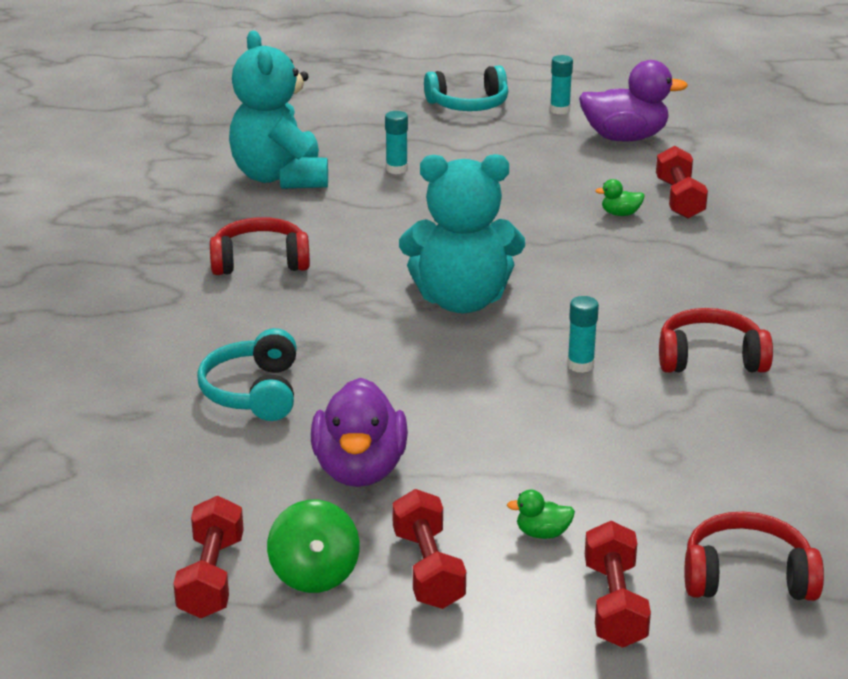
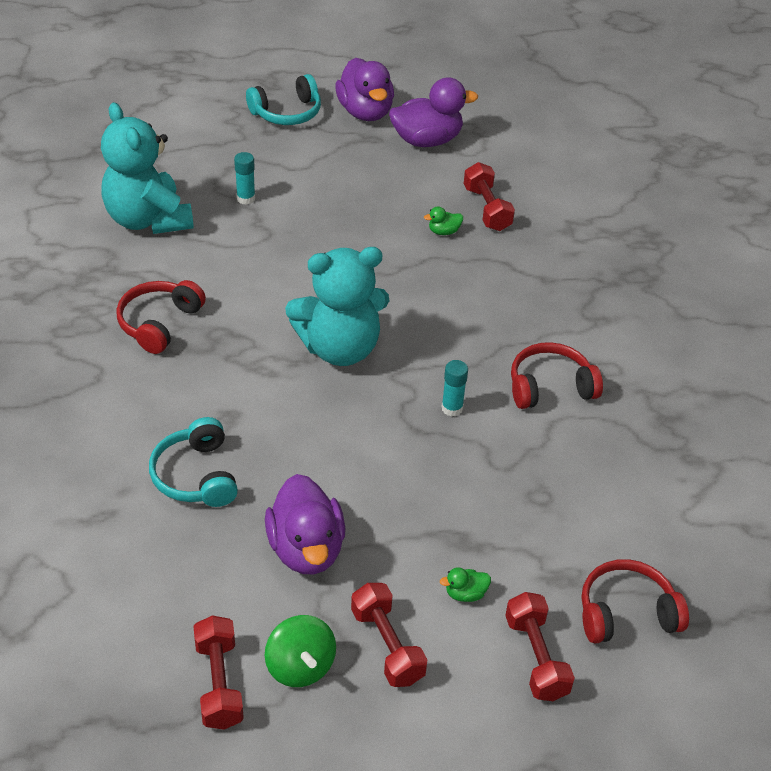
camera: 15 degrees left, 15 degrees up
(260, 261) = (159, 323): red headphones -> red headphones turned 45 degrees counterclockwise
(560, 110) = (365, 112): turquoise glue stick -> purple duck

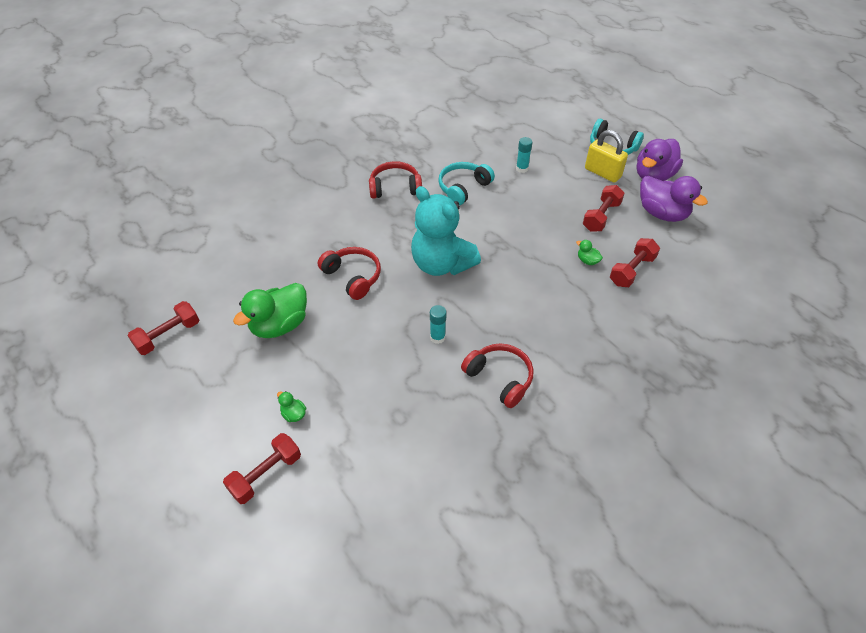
camera: 60 degrees right, 5 degrees up
(148, 219) = (466, 144): turquoise teddy bear -> none
(196, 476) = (299, 256): turquoise headphones -> turquoise headphones (463, 188)
(300, 666) = (197, 363): green spinning top -> none
(306, 549) = (279, 325): purple duck -> green duck
(321, 143) = (602, 173): none -> yellow padlock
(387, 645) = (232, 395): red dumbbell -> red dumbbell (601, 216)
(626, 612) = (333, 510): red headphones -> red headphones (353, 277)

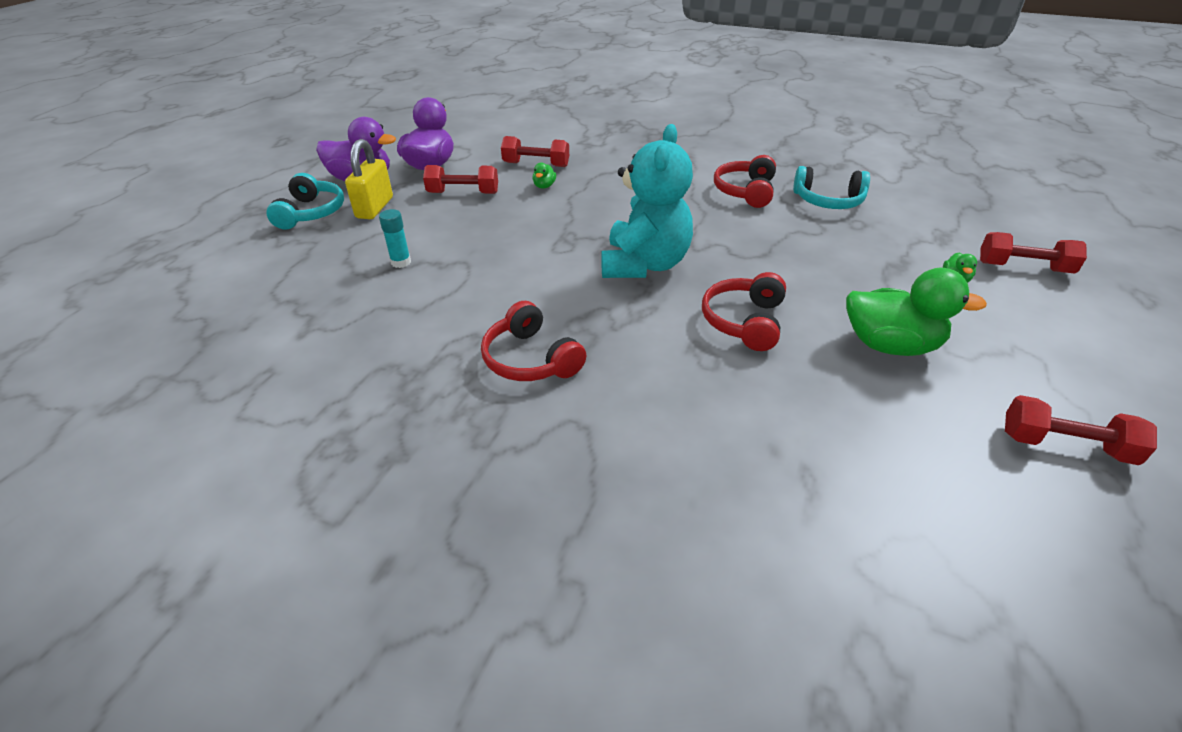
camera: 120 degrees left, 10 degrees down
(437, 337) = (747, 233): turquoise glue stick -> none
(463, 188) = (481, 295): turquoise headphones -> turquoise headphones (828, 201)

